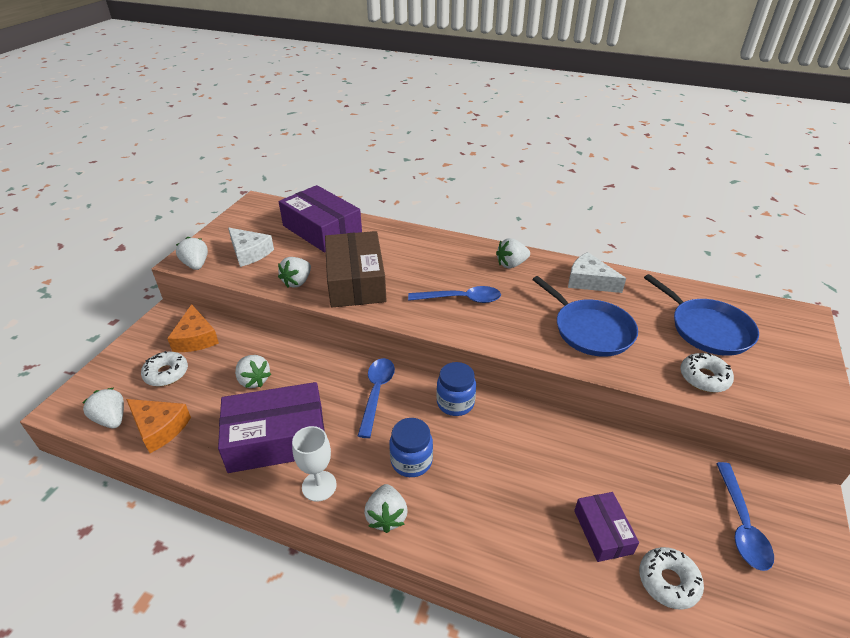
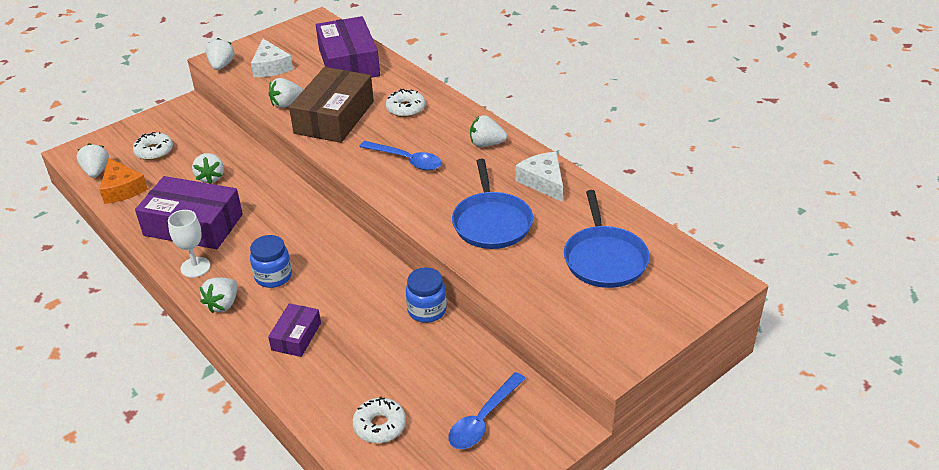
camera: 30 degrees right, 0 degrees up
(196, 338) = (194, 130): orange cheese -> none
(377, 393) = (293, 219): blue spoon -> none
(455, 403) = (347, 249): blue jar -> blue jar (427, 310)
(602, 532) = (366, 377): purple box -> purple box (296, 336)
(704, 378) = (546, 294): white donut -> white donut (405, 108)

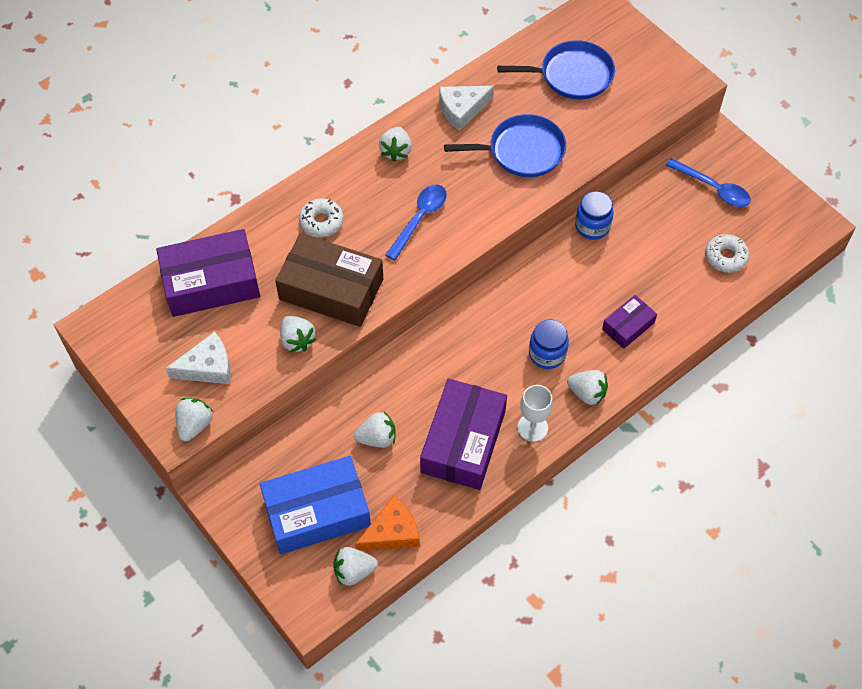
camera: 90 degrees left, 20 degrees up
(154, 151) = (317, 512): white donut -> blue box
(221, 66) = (195, 425): white strawberry -> white strawberry turned 105 degrees clockwise
(296, 336) = (628, 326): purple box -> purple box turned 60 degrees counterclockwise

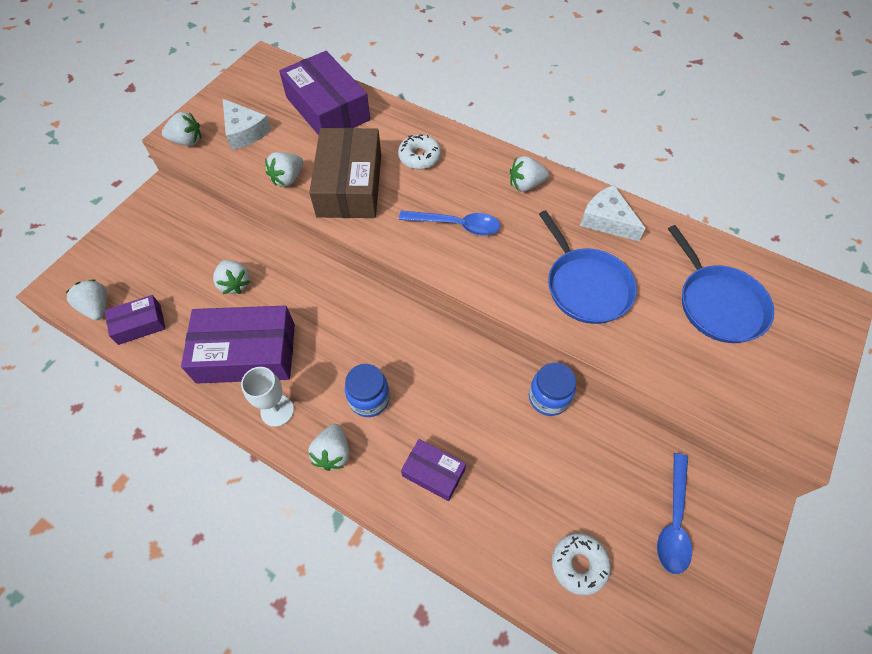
camera: 70 degrees right, 0 degrees up
(317, 512) = (152, 263): blue box -> none
(392, 532) = (139, 324): orange cheese -> purple box

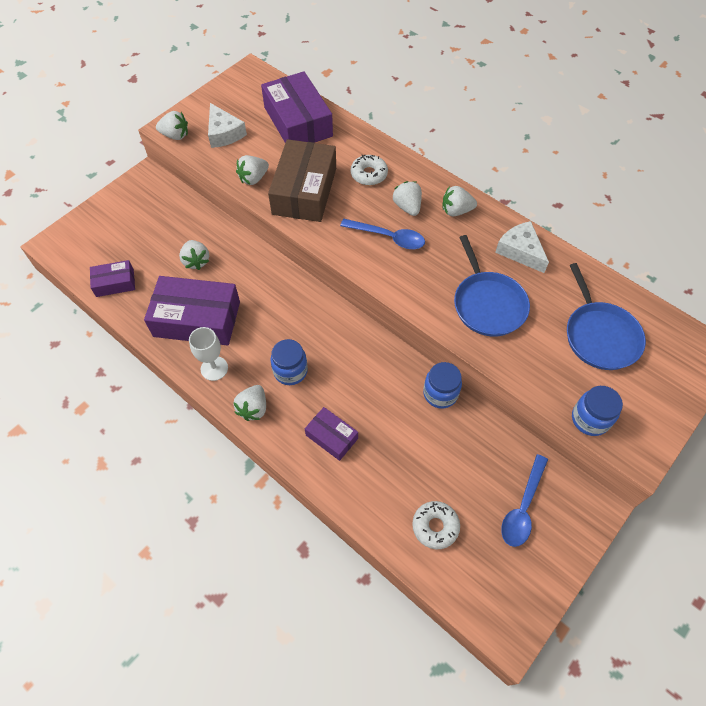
camera: 10 degrees right, 0 degrees up
(97, 307) = (83, 264): white strawberry -> white strawberry (407, 207)
(734, 405) = (590, 419): none -> blue jar

